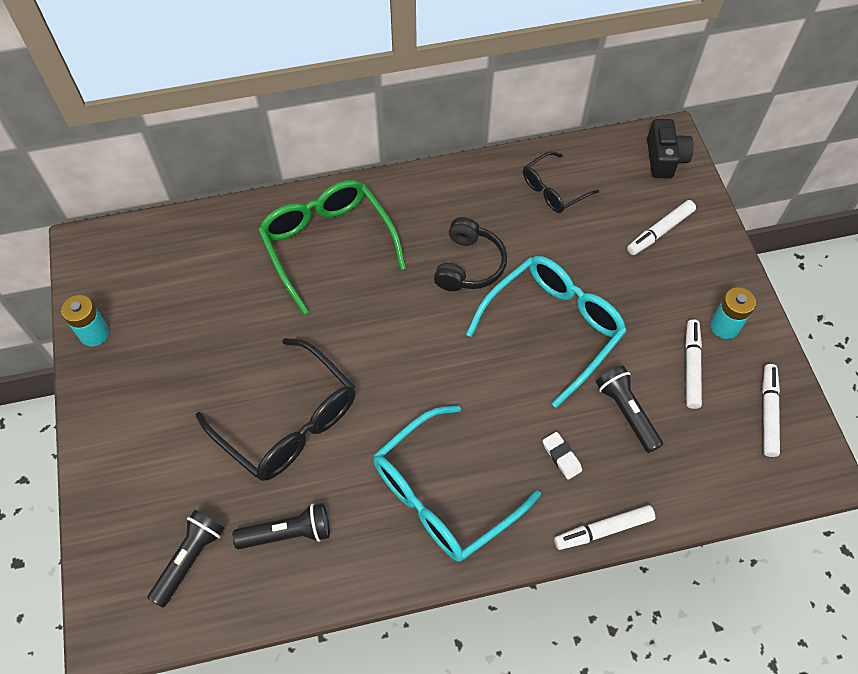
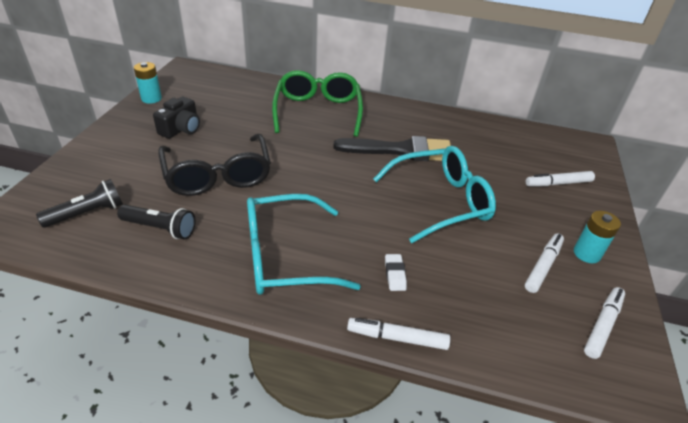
camera: 25 degrees right, 20 degrees down
(469, 265) = (402, 150): black headphones -> black brush
(553, 190) = (487, 138): black glasses -> none
(626, 412) = (468, 271): black flashlight -> none
(664, 158) = (582, 151): black camera -> black camera (181, 129)

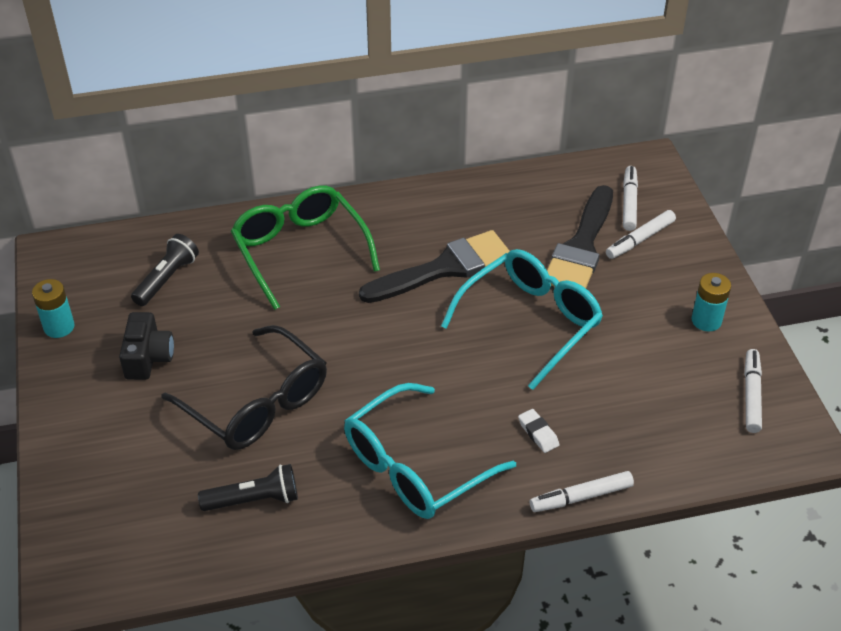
camera: 25 degrees left, 5 degrees up
(87, 213) = (152, 522): black flashlight -> black flashlight (167, 279)
(509, 172) = (581, 247): none -> black brush
(542, 266) = (672, 356): white marker -> white marker (629, 203)

